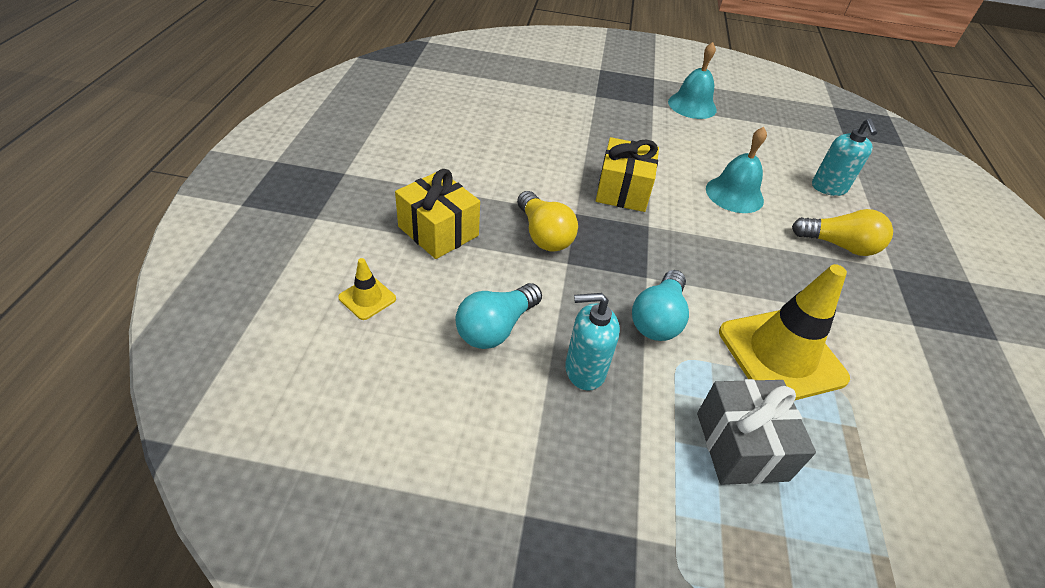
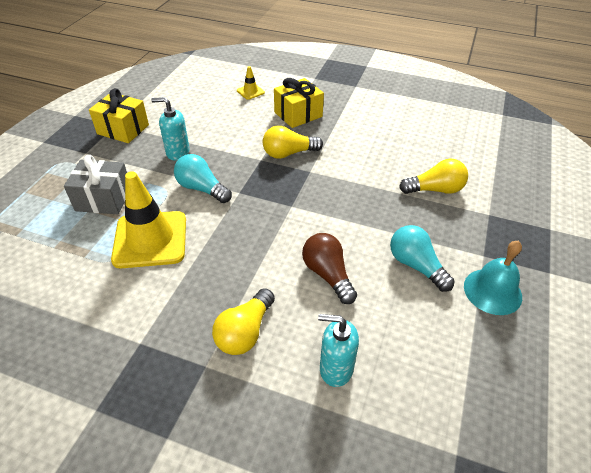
camera: 105 degrees right, 0 degrees up
(496, 328) = (217, 127): turquoise light bulb -> turquoise light bulb (416, 265)
(572, 122) = (435, 189): none -> yellow light bulb
(584, 370) = (177, 152): turquoise soap dispenser -> turquoise soap dispenser turned 90 degrees counterclockwise
(623, 190) = (335, 201): yellow gift -> yellow gift (123, 129)
(734, 194) = (327, 274): turquoise bell -> brown light bulb

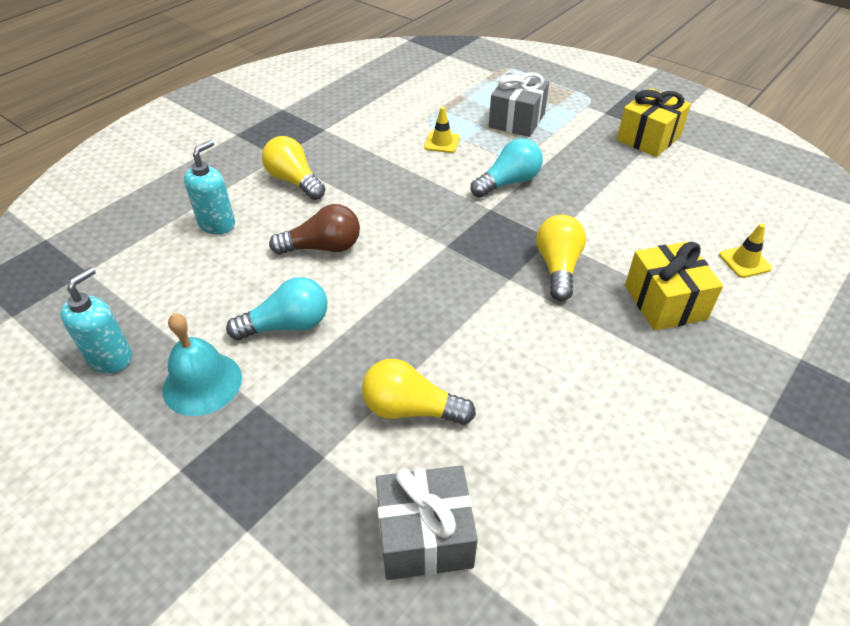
camera: 110 degrees right, 0 degrees up
(150, 239) = (442, 142): yellow traffic cone -> yellow traffic cone, size x0.44
(177, 152) = (587, 173): turquoise soap dispenser -> turquoise soap dispenser (111, 358)
(435, 189) = (411, 409): yellow light bulb -> yellow light bulb turned 90 degrees clockwise
(495, 169) = (425, 536): none -> grey gift

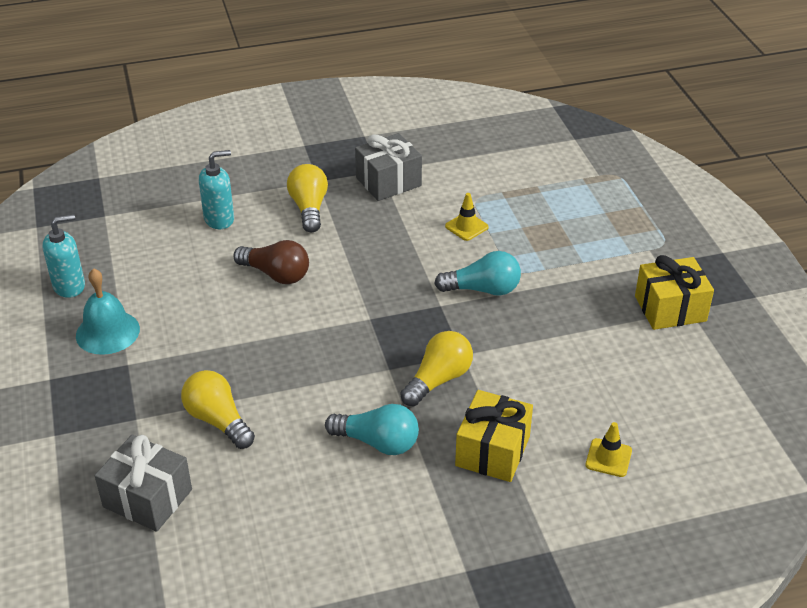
camera: 35 degrees right, 5 degrees down
(287, 325) = (195, 321): turquoise light bulb -> turquoise light bulb (378, 442)
(517, 120) = (561, 235): grey gift -> grey gift (388, 182)

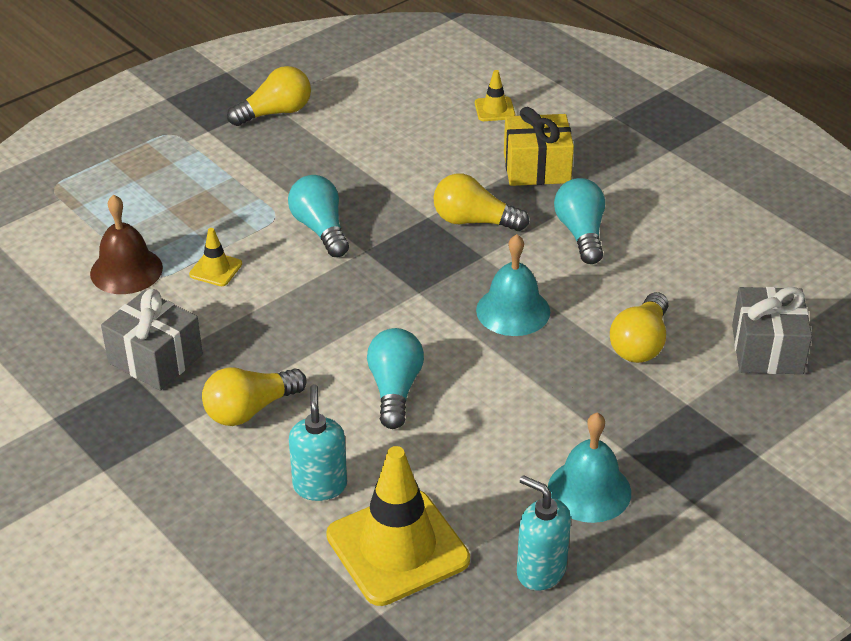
camera: 115 degrees left, 0 degrees up
(143, 235) = (397, 548): none -> yellow traffic cone
(219, 219) = (320, 485): turquoise soap dispenser -> turquoise soap dispenser turned 45 degrees clockwise
(276, 274) = (395, 389): brown light bulb -> turquoise light bulb
(311, 362) = (513, 310): none -> turquoise bell
(492, 188) = (126, 270): none -> brown bell
(670, 308) = (275, 113): yellow gift -> yellow light bulb

